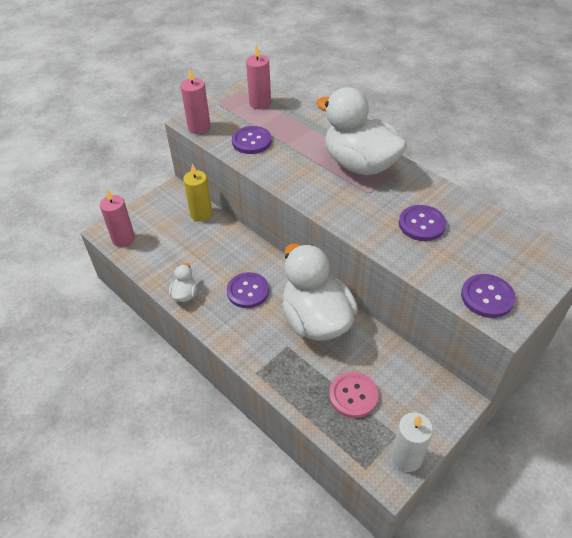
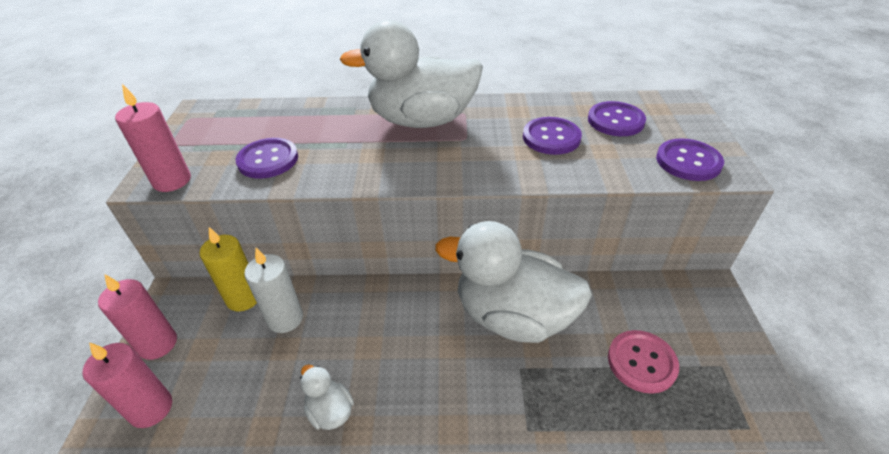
camera: 45 degrees left, 5 degrees down
(248, 291) = (405, 343): purple button -> purple button (615, 121)
(260, 103) = (230, 120): pink candle -> pink candle (158, 344)
(406, 457) = (756, 379): white candle -> white candle (285, 318)

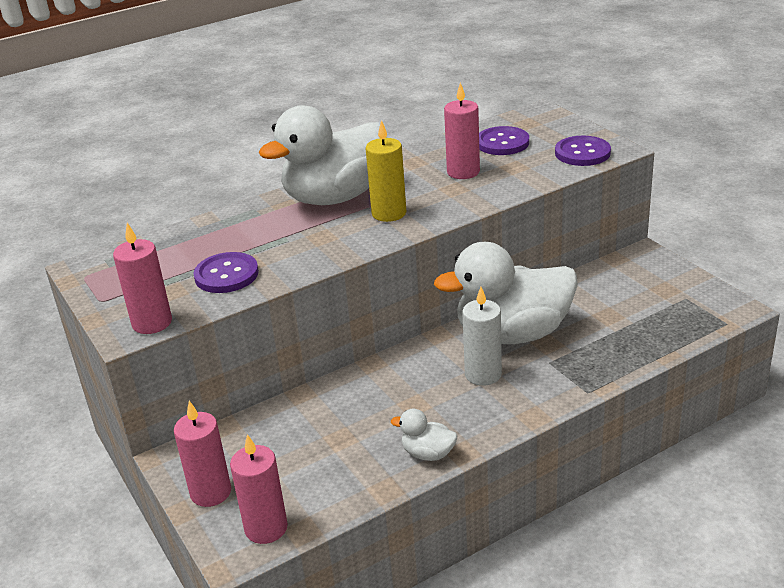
camera: 30 degrees left, 10 degrees down
(243, 298) = (255, 427): yellow candle -> yellow candle (389, 213)
(285, 318) = (315, 421): white candle -> white candle (483, 374)
(551, 137) = (463, 172): purple button -> pink candle
(641, 362) = (632, 319): pink button -> none

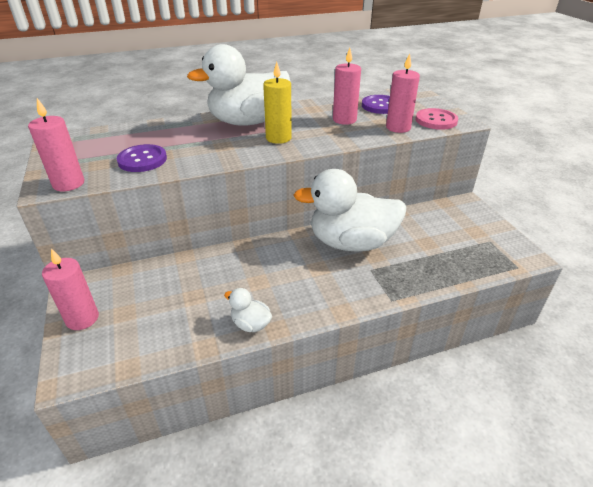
camera: 10 degrees right, 5 degrees up
(266, 528) = (103, 358): pink candle -> pink candle (398, 127)
(483, 374) = (318, 269): white candle -> none
(582, 153) = (436, 120): purple button -> pink button

